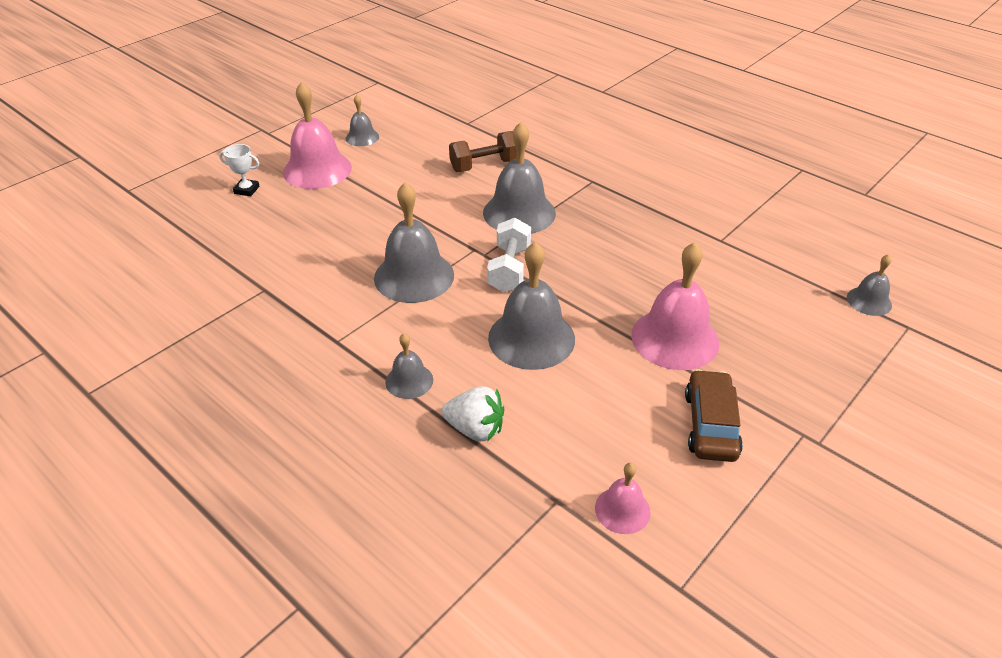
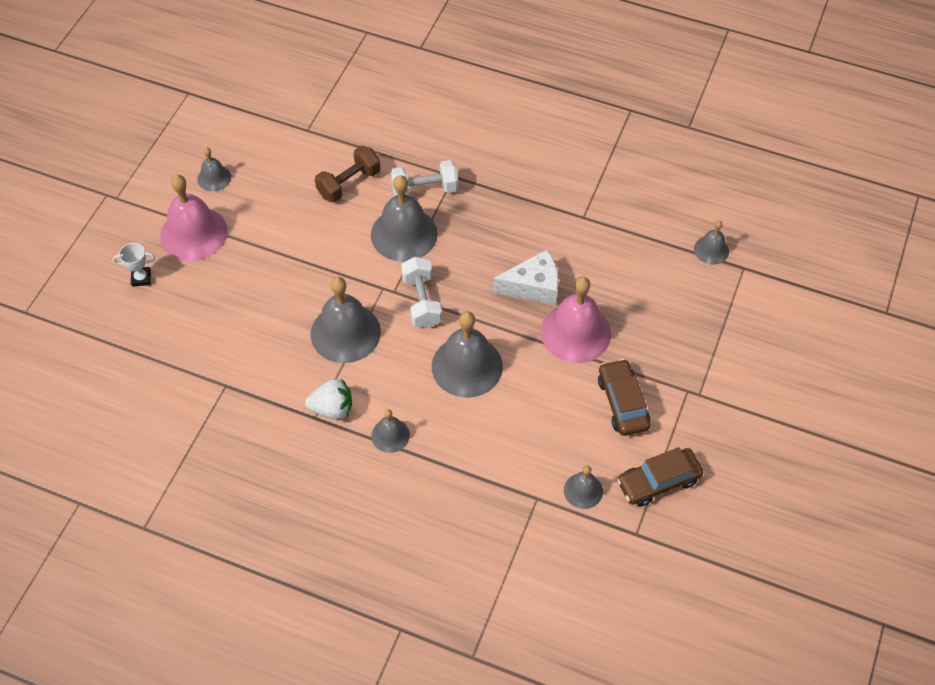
camera: 20 degrees left, 15 degrees up
(475, 429) = (458, 461): white strawberry -> white strawberry (332, 409)
(557, 185) = (424, 190): none -> white dumbbell
(622, 510) = (583, 490): pink bell -> grey bell
(640, 285) = (533, 286): none -> white cheese
(732, 530) = (658, 481): none -> brown car

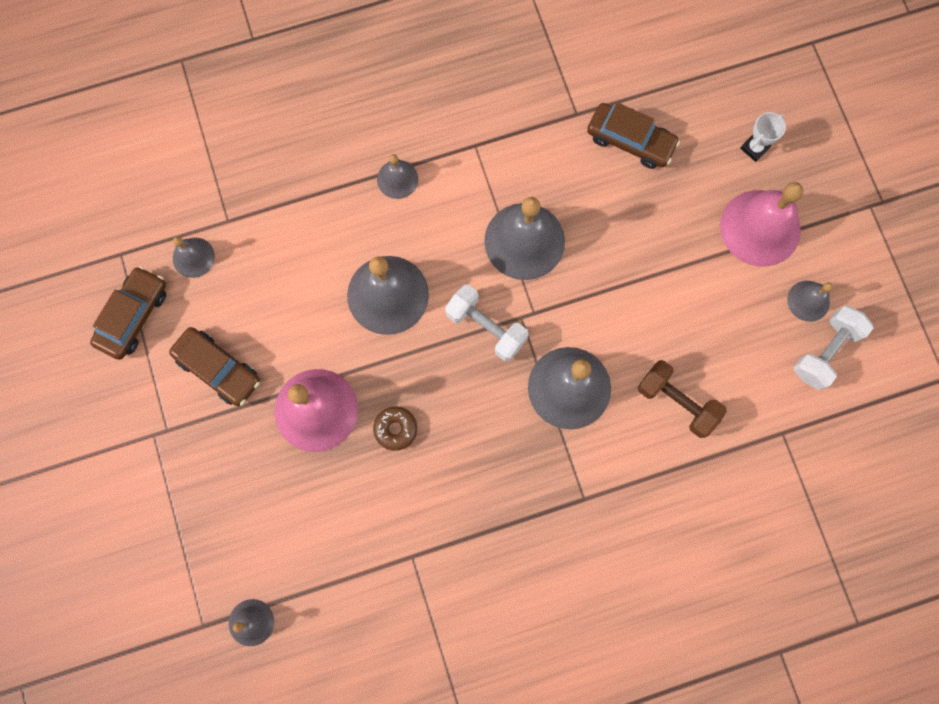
camera: 140 degrees right, 20 degrees up
(211, 341) = (630, 141): none -> brown car
(332, 409) = (468, 163): white strawberry -> none
(349, 183) = (677, 402): brown dumbbell -> brown dumbbell turned 60 degrees counterclockwise
(424, 190) = (597, 457): white dumbbell -> white dumbbell (825, 351)
(533, 286) = (395, 429): white cheese -> brown donut

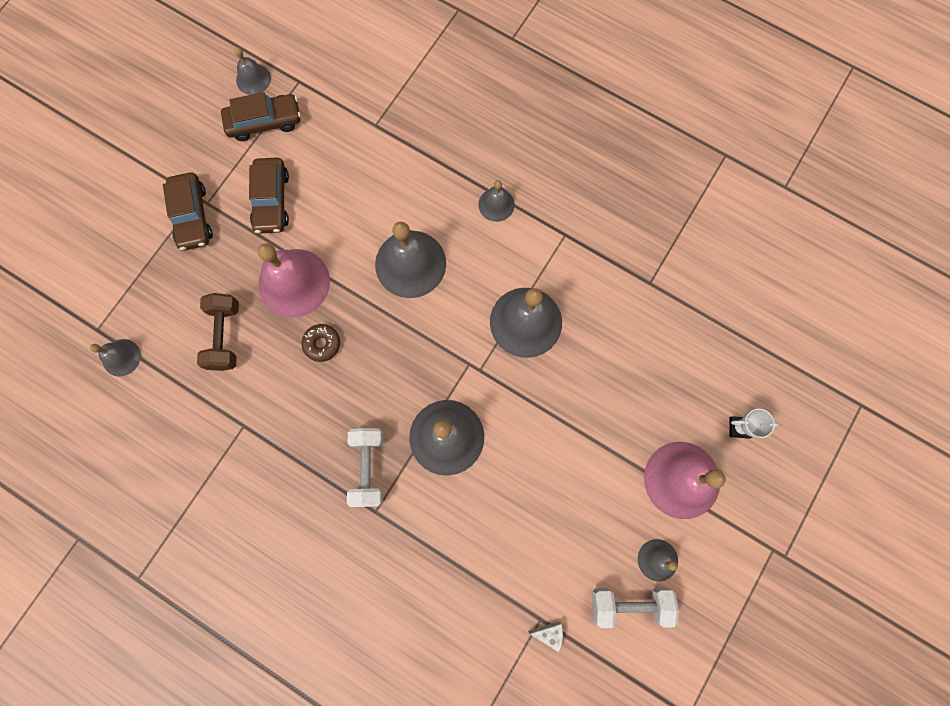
camera: 50 degrees right, 0 degrees up
(193, 257) = (333, 125): grey bell -> grey bell (253, 79)
(486, 327) = (442, 346): white dumbbell -> white dumbbell (368, 468)
(630, 141) = (663, 335): brown car -> brown car (192, 216)
(677, 402) = (499, 522): brown dumbbell -> brown dumbbell (225, 336)
(799, 435) = (549, 633): none -> white cheese

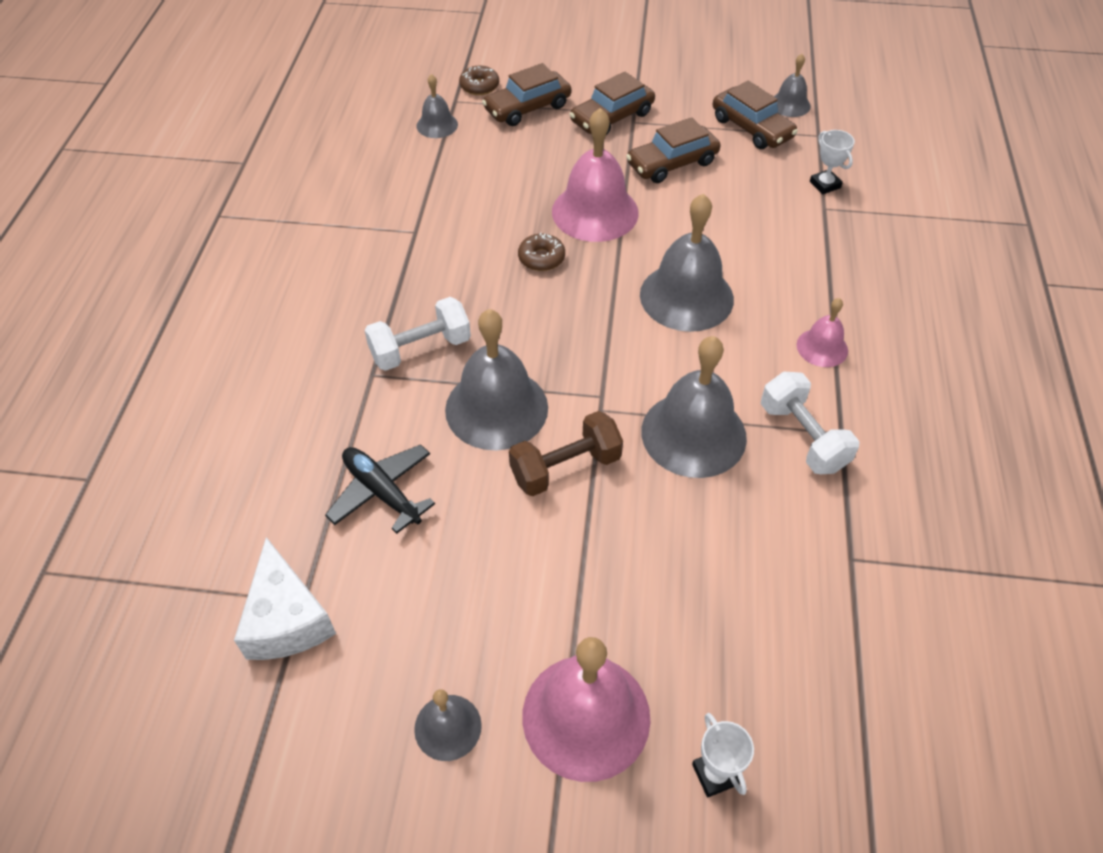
camera: 65 degrees right, 25 degrees down
(89, 301) = (479, 86): none -> brown donut
(141, 275) = (527, 108): none -> brown car
(225, 336) = (502, 184): brown dumbbell -> brown dumbbell (565, 468)
(352, 109) = (825, 185): none -> white trophy
(480, 540) = (382, 492): none -> black plane
(496, 204) = (822, 347): grey bell -> pink bell
(549, 633) = (287, 619): white cheese -> white cheese, size x2.24
(629, 603) = (366, 711): white dumbbell -> white dumbbell (802, 437)

